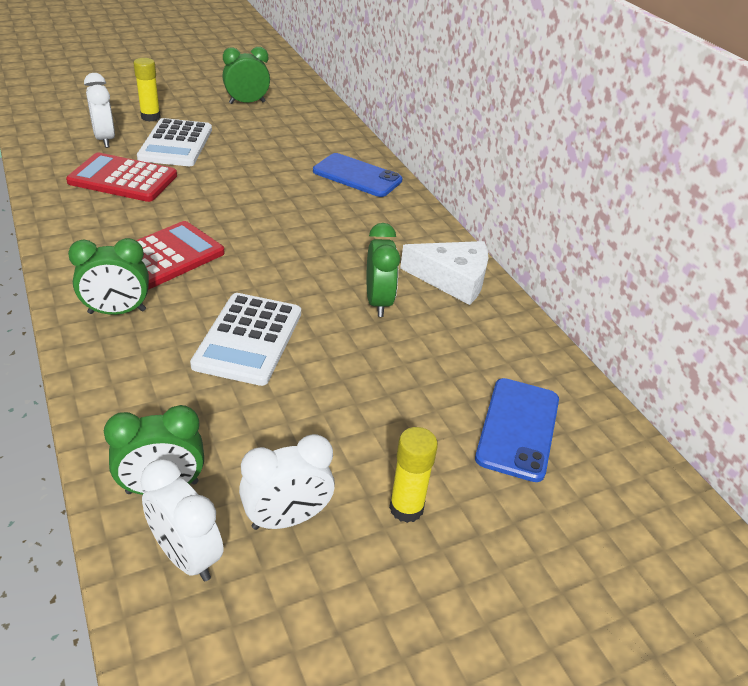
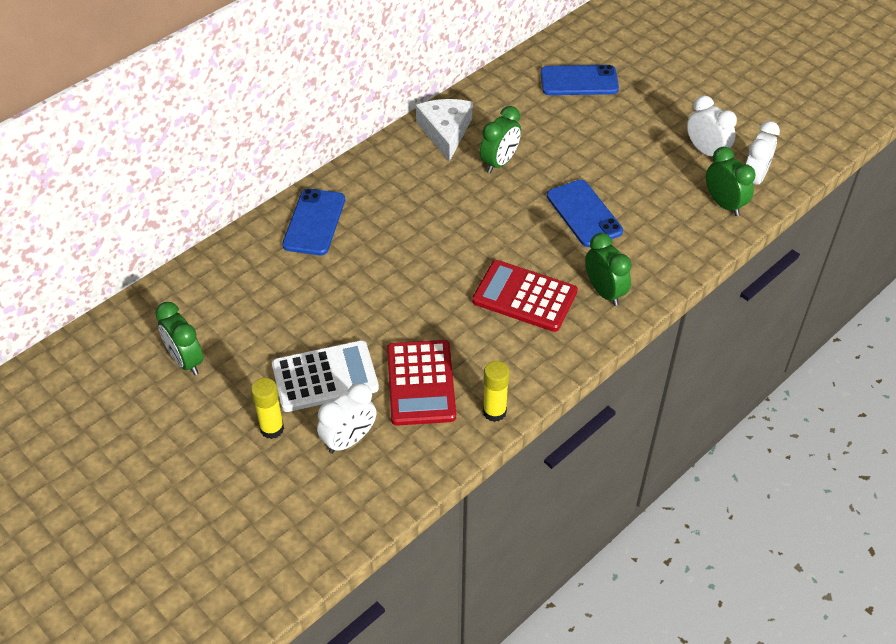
camera: 105 degrees left, 10 degrees up
(248, 339) = (584, 213): white calculator -> blue phone
(378, 302) = (499, 162): green clock -> green clock turned 150 degrees clockwise
(406, 508) = (667, 112): yellow glue stick -> yellow glue stick (494, 412)

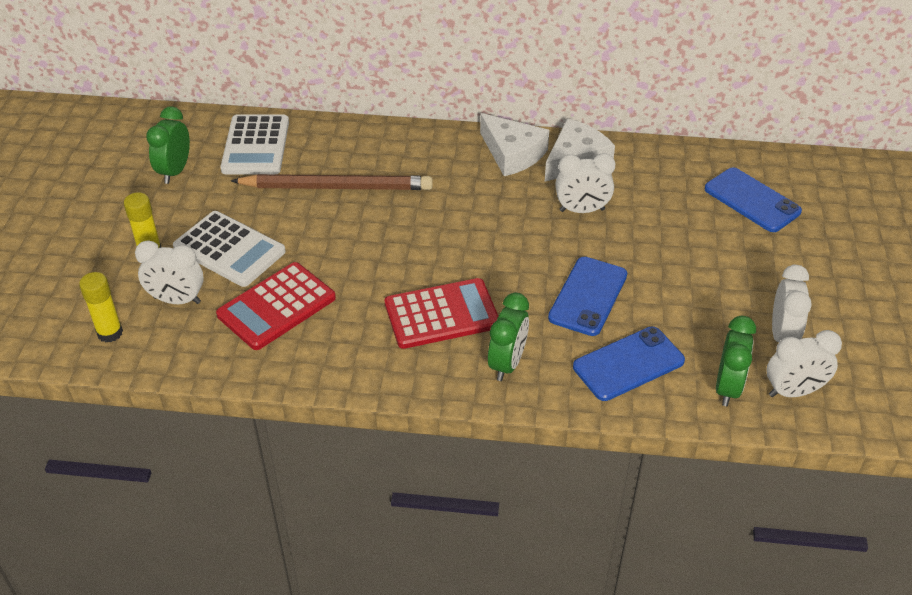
camera: 50 degrees right, 5 degrees down
(215, 293) = (255, 146): none -> white calculator
(314, 222) = (384, 150): blue phone -> blue phone (628, 364)
(324, 273) = (336, 187): none -> brown pencil
(400, 158) = (512, 154): none -> white cheese
(494, 412) = (289, 369): yellow glue stick -> yellow glue stick (110, 333)
(499, 162) = (582, 210): green clock -> white clock
(524, 296) = (441, 314): red calculator -> red calculator turned 90 degrees clockwise

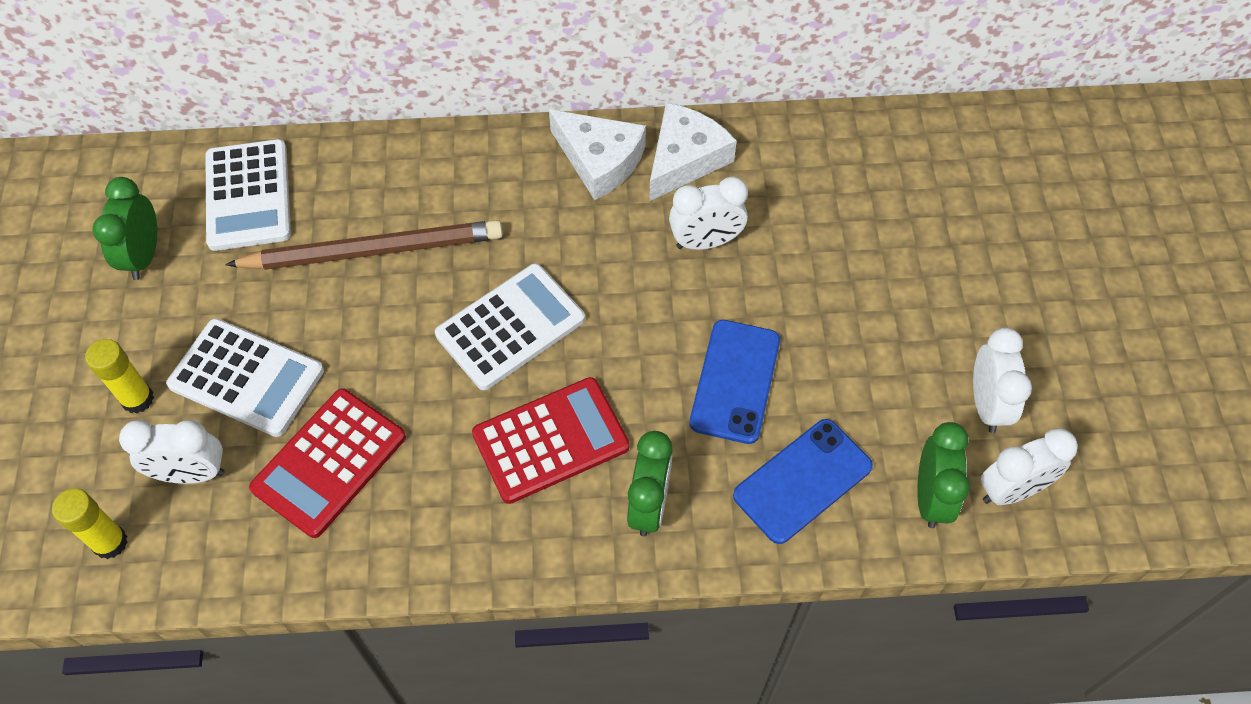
camera: 10 degrees left, 15 degrees up
(426, 243) = (510, 327): none -> white calculator
(752, 200) = (920, 194): blue phone -> none

